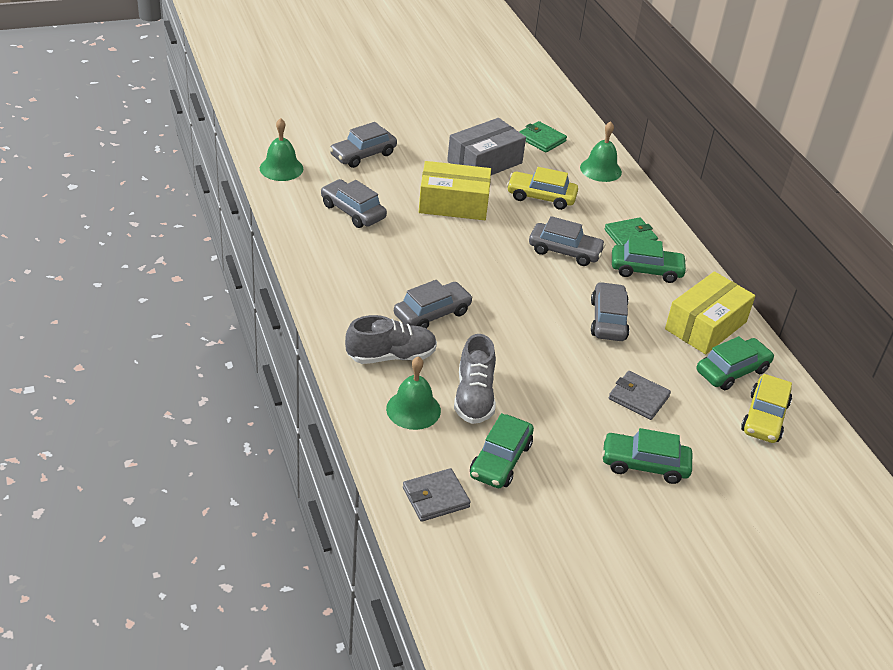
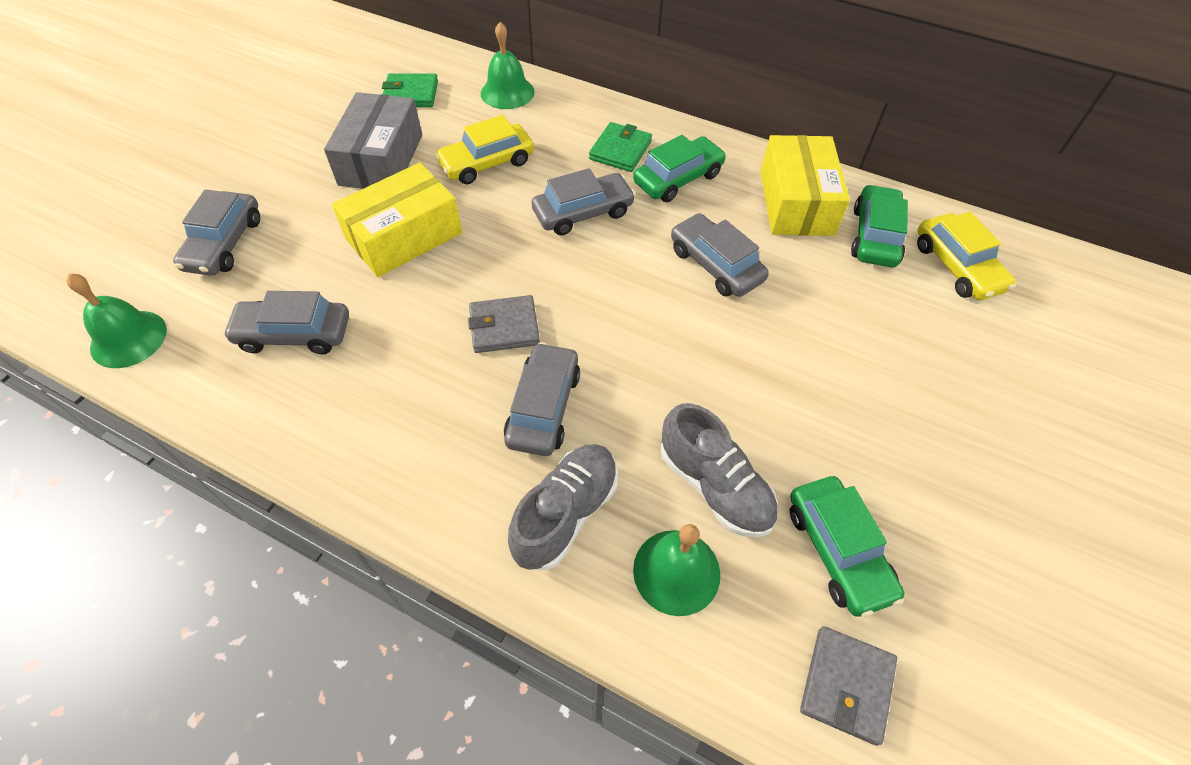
camera: 40 degrees left, 15 degrees up
(638, 398) = (848, 337): grey wallet -> grey wallet (504, 327)
(644, 464) = (949, 417): green car -> none

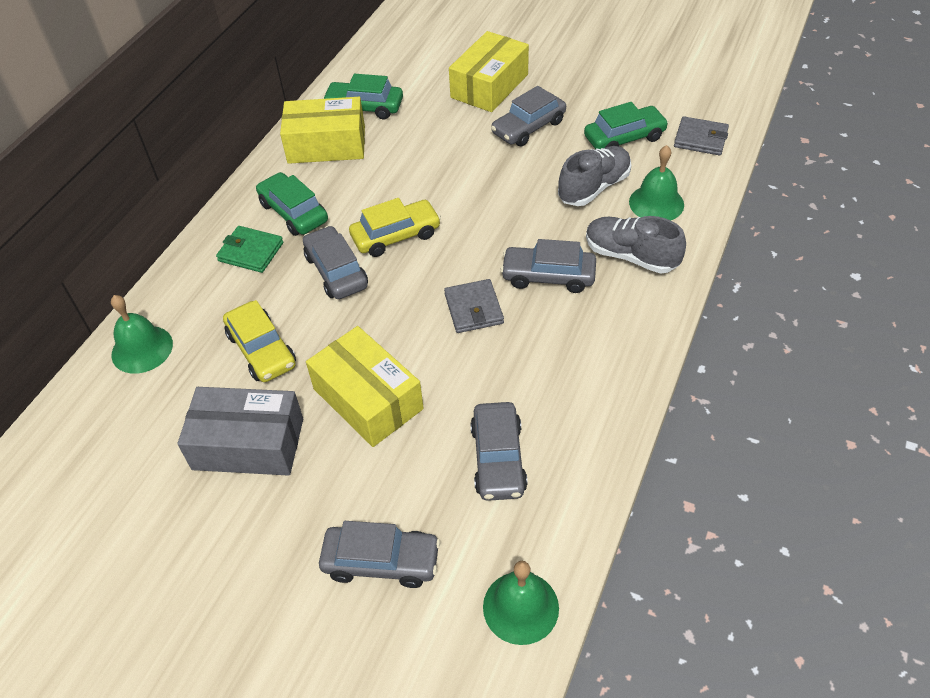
camera: 90 degrees left, 5 degrees down
(411, 94) = (128, 440): green wallet -> none
(715, 265) = (397, 189): grey car -> grey car (528, 127)
(948, 374) = (489, 86): none -> yellow box
(957, 267) = (394, 73): yellow car -> yellow car (396, 236)

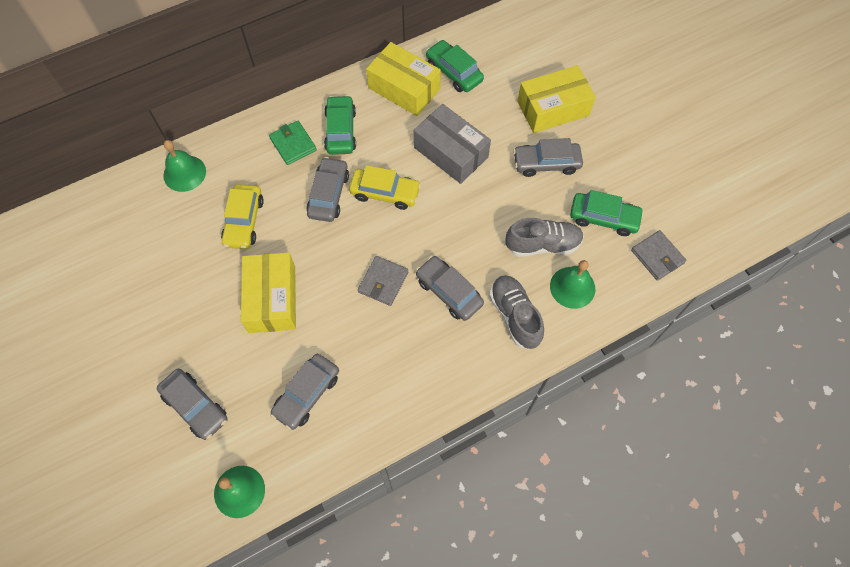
camera: 35 degrees right, 15 degrees up
(248, 444) = (189, 280): grey box -> grey box (451, 152)

